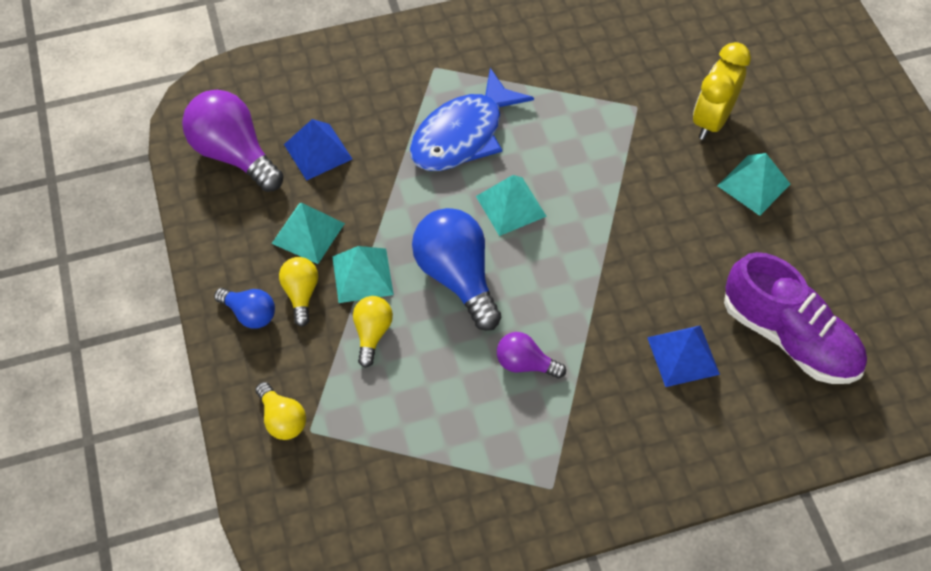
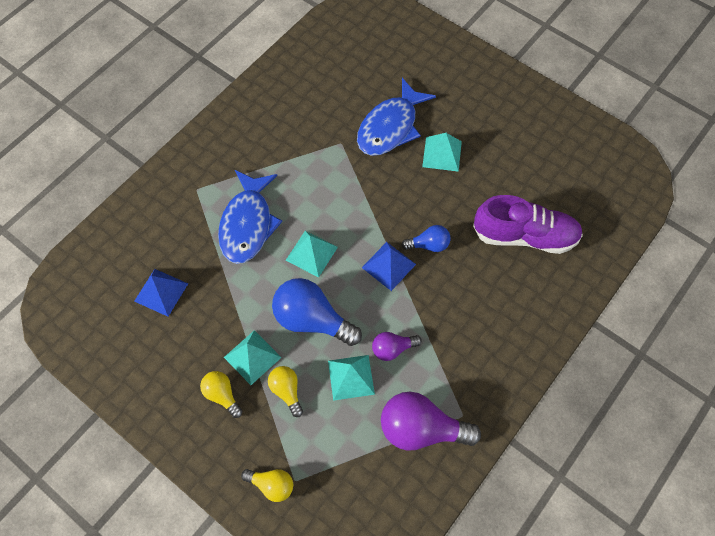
camera: 35 degrees left, 5 degrees up
(234, 154) = (104, 328): purple light bulb -> purple light bulb (421, 429)
(250, 314) = (198, 430): blue light bulb -> blue light bulb (429, 245)
(308, 233) = (196, 351): turquoise pyramid -> turquoise pyramid (351, 377)
(683, 356) = (477, 285): blue pyramid -> blue pyramid (388, 266)
(711, 120) = (390, 127): yellow clock -> blue fish

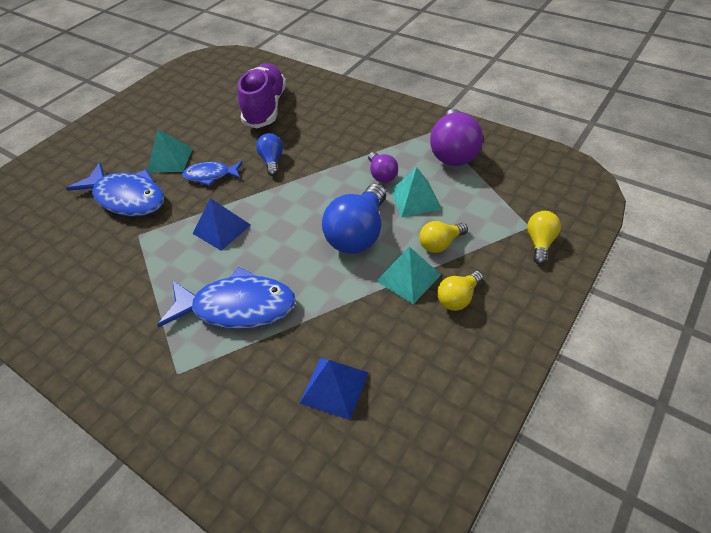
camera: 90 degrees left, 15 degrees down
(311, 253) = (279, 243): turquoise pyramid -> none
(388, 266) = (294, 185): blue pyramid -> blue pyramid (222, 229)
(413, 191) = (210, 176): none -> blue fish

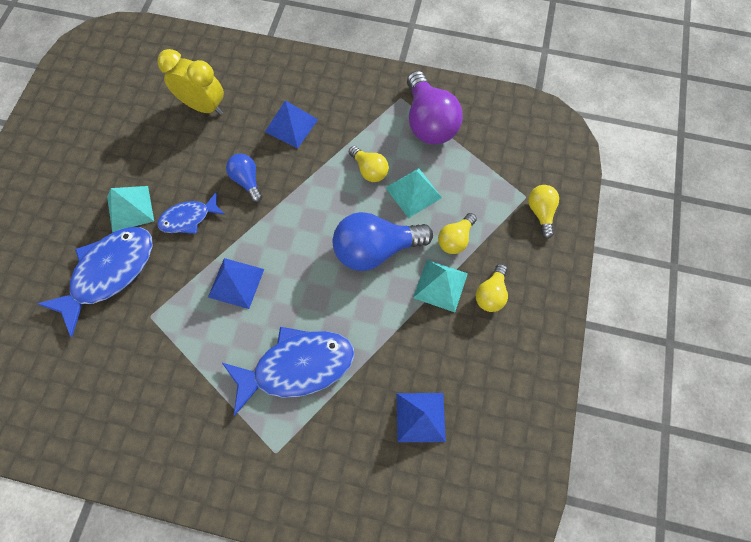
camera: 25 degrees left, 20 degrees up
(127, 198) = (109, 273): blue fish -> blue fish turned 60 degrees counterclockwise
(265, 108) = (204, 106): purple shoe -> yellow clock
(329, 132) = (291, 125): none -> blue pyramid
(358, 234) = (375, 249): blue light bulb -> blue light bulb turned 75 degrees clockwise
(382, 175) = (369, 170): purple light bulb -> yellow light bulb

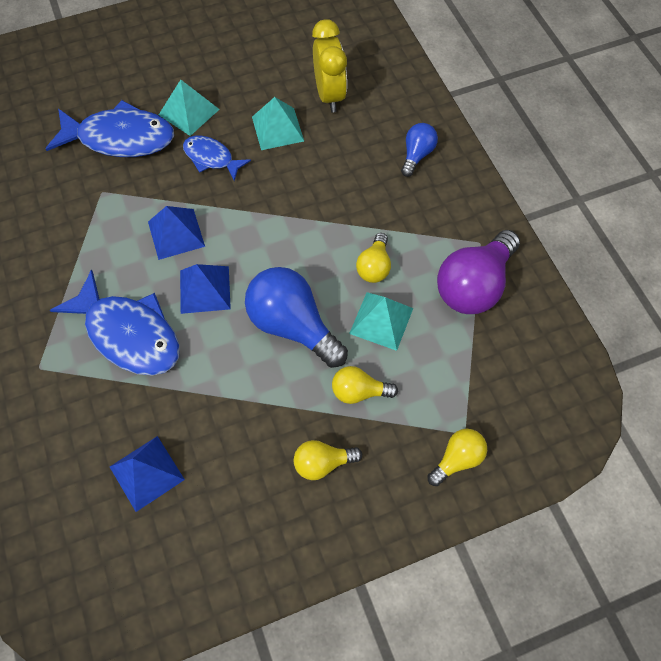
camera: 55 degrees right, 5 degrees down
(247, 180) = (282, 176): blue light bulb -> blue light bulb (417, 155)
(291, 125) = (368, 172): blue pyramid -> blue pyramid (205, 289)
(440, 285) = (297, 408): turquoise pyramid -> turquoise pyramid (277, 129)

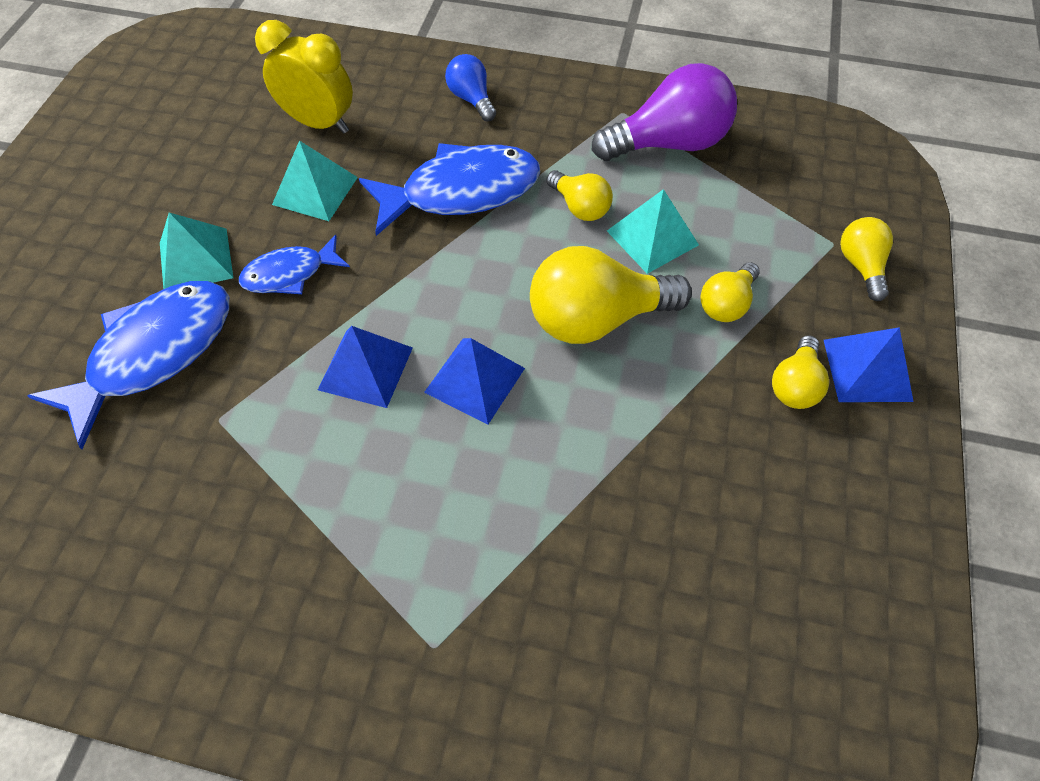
camera: 55 degrees left, 5 degrees down
(129, 334) = (470, 500): blue fish -> blue fish (461, 192)
(146, 473) = (693, 584): blue pyramid -> blue pyramid (867, 370)
(292, 325) = (596, 319): blue light bulb -> yellow light bulb
(474, 285) = (668, 144): purple light bulb -> purple light bulb turned 90 degrees counterclockwise

